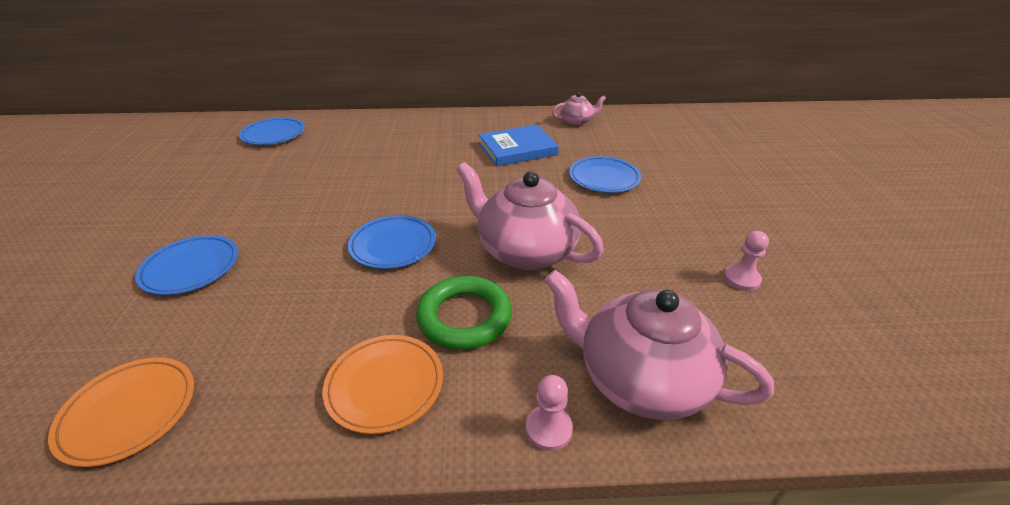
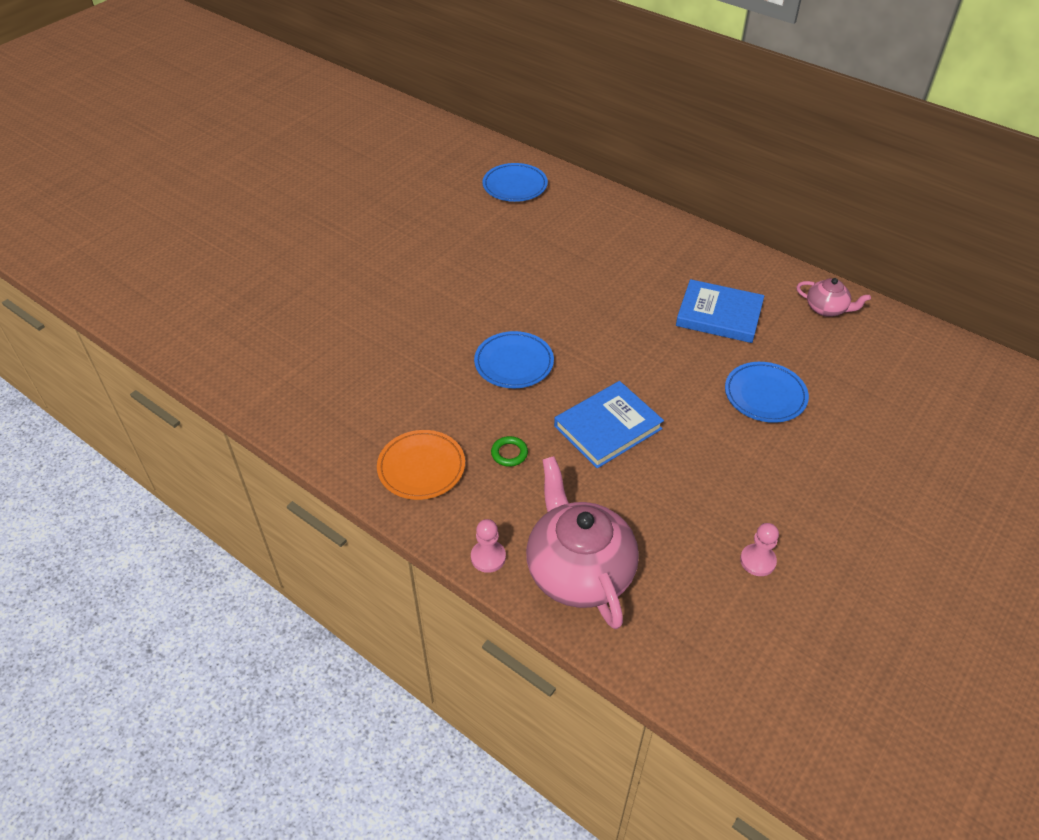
camera: 40 degrees right, 10 degrees up
(129, 412) = (286, 396): orange plate -> none
(191, 268) = (371, 306): blue plate -> none
(464, 317) = (509, 453): green ring -> green ring, size x0.46
(525, 251) = (608, 427): pink teapot -> blue book

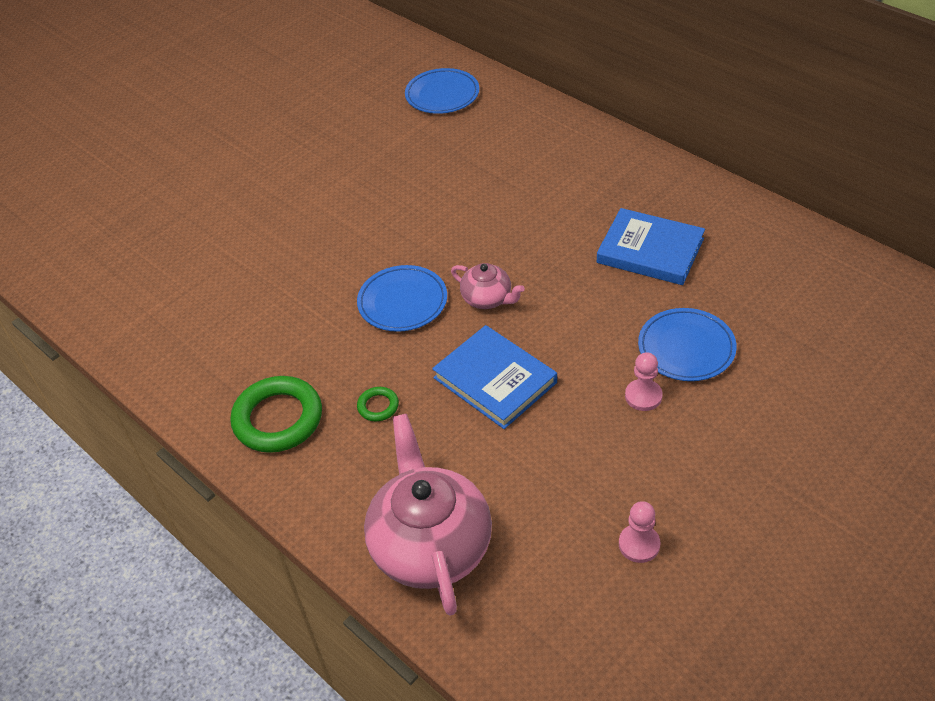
camera: 10 degrees right, 0 degrees up
(421, 467) = (278, 419): orange plate -> green ring
(488, 557) = (332, 524): pink pawn -> pink pawn (643, 396)
(608, 427) = (495, 380): blue book -> blue book turned 75 degrees clockwise
(826, 309) = (781, 246): pink teapot -> pink teapot (487, 299)

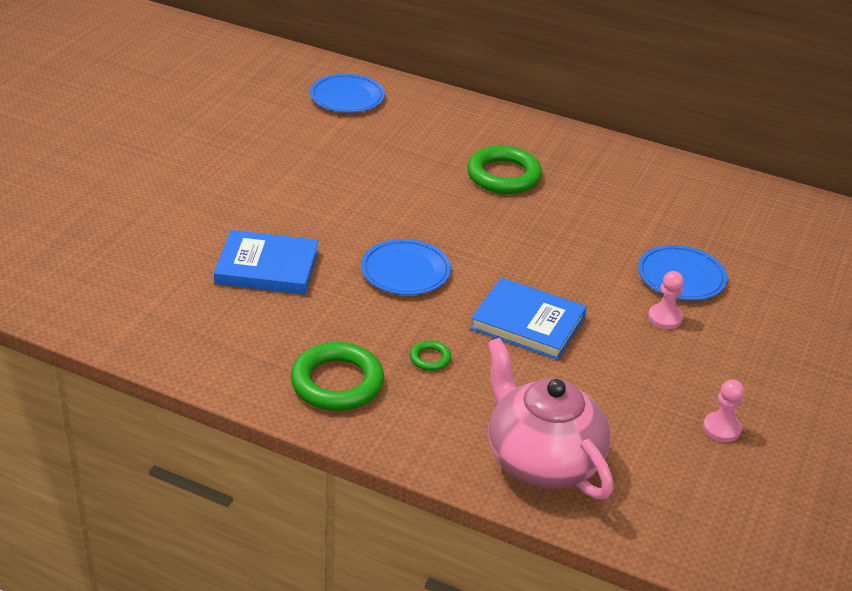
camera: 25 degrees left, 10 degrees down
(487, 299) = (485, 260): pink teapot -> none
(555, 201) = (503, 176): none -> green ring
(650, 251) = (610, 206): blue book -> blue book (267, 267)

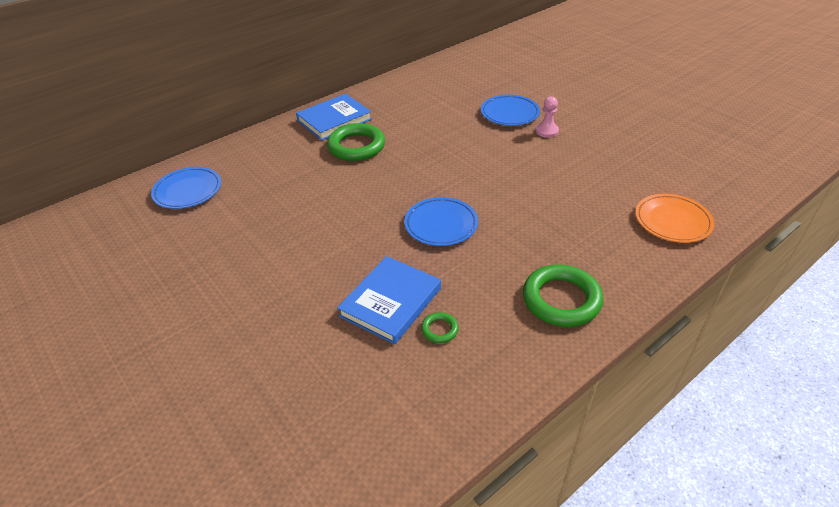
camera: 60 degrees left, 5 degrees up
(430, 358) = (550, 241): green ring -> green ring (439, 329)
(528, 323) = (528, 185): blue book -> blue book (334, 120)
(541, 460) = (672, 221): pink teapot -> orange plate
(721, 428) = (656, 144): pink pawn -> none

